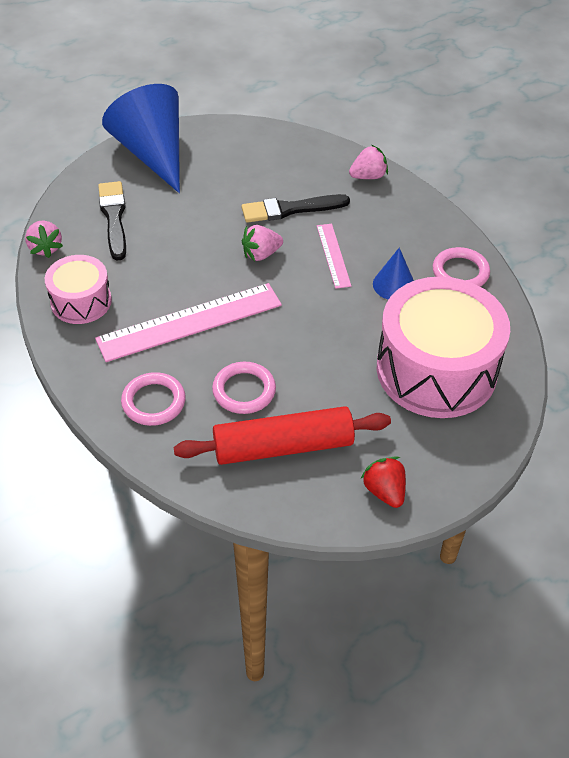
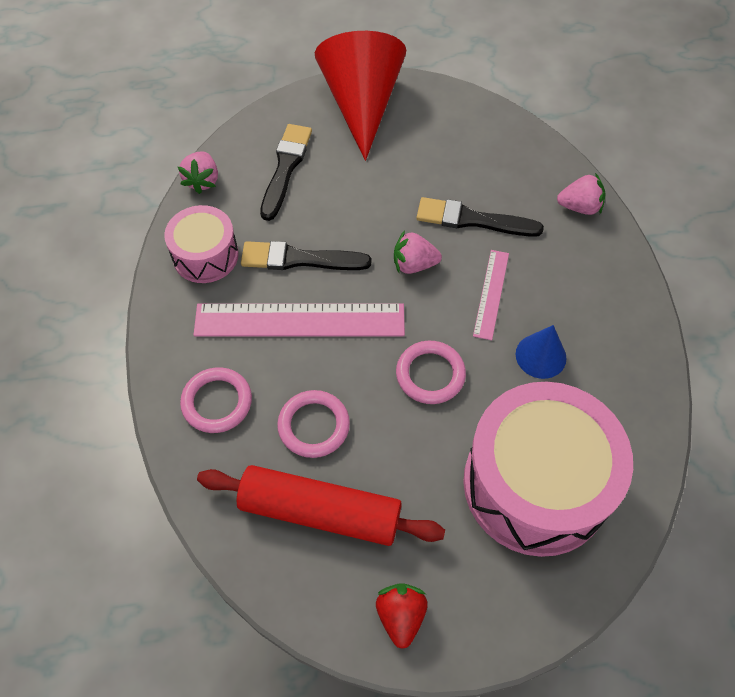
camera: 25 degrees right, 10 degrees up
(152, 153) = (361, 104): blue cone -> red cone
(164, 279) = (299, 259): none -> black brush
(460, 272) = (626, 368): pink ring -> pink ring (430, 374)

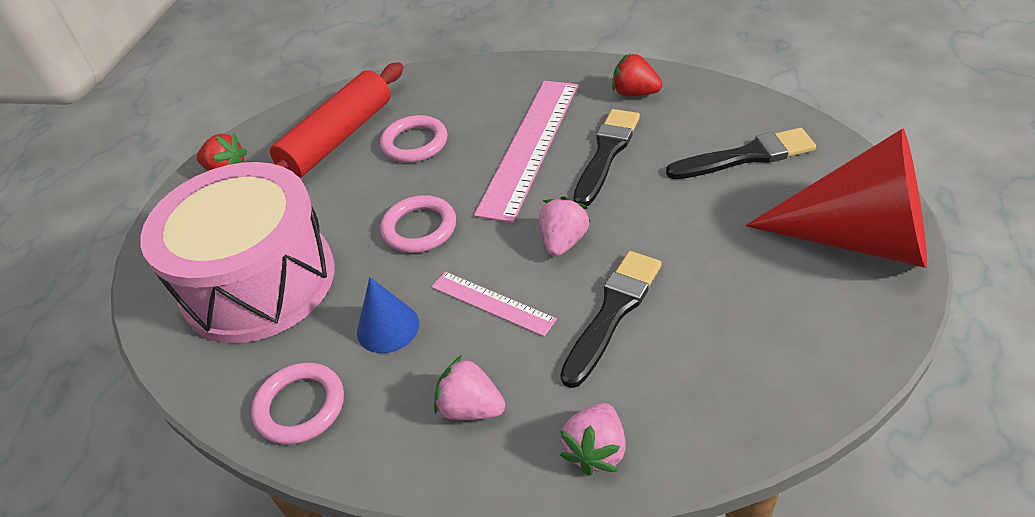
camera: 115 degrees right, 15 degrees down
(202, 181) = (739, 96): pink strawberry -> pink strawberry (471, 408)
(205, 255) = (635, 93): pink drum -> red strawberry
(217, 402) = (470, 92): pink ring -> pink ring (300, 406)
(285, 168) = (746, 156): black brush -> black brush turned 45 degrees counterclockwise

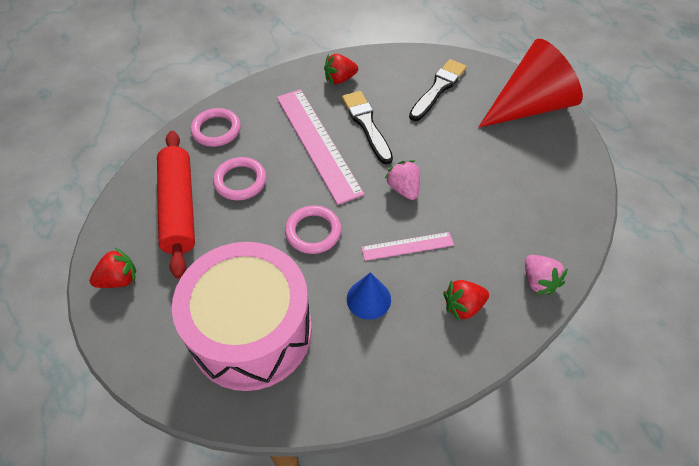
camera: 50 degrees left, 10 degrees up
(300, 406) = (376, 376): pink ring -> pink ring (216, 130)
(471, 408) = (463, 306): pink strawberry -> red strawberry
(613, 312) = (470, 210): black brush -> none

